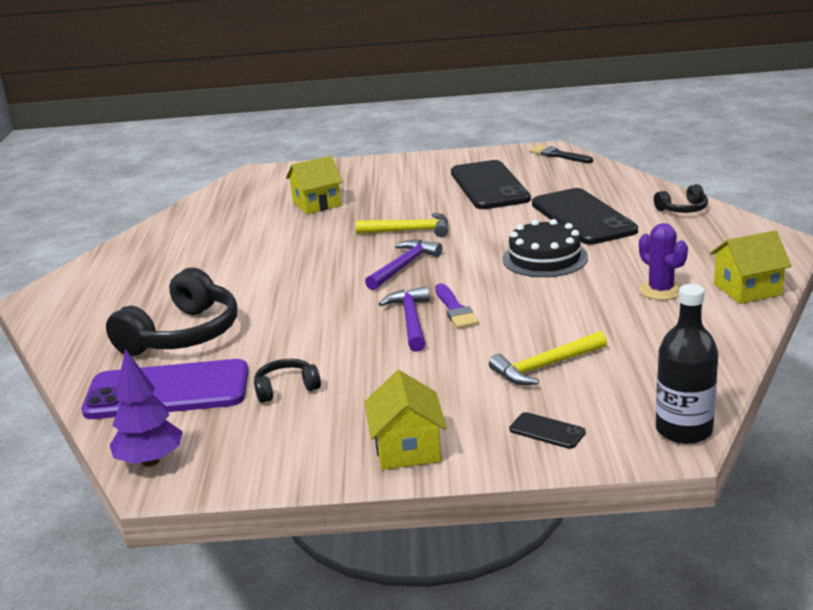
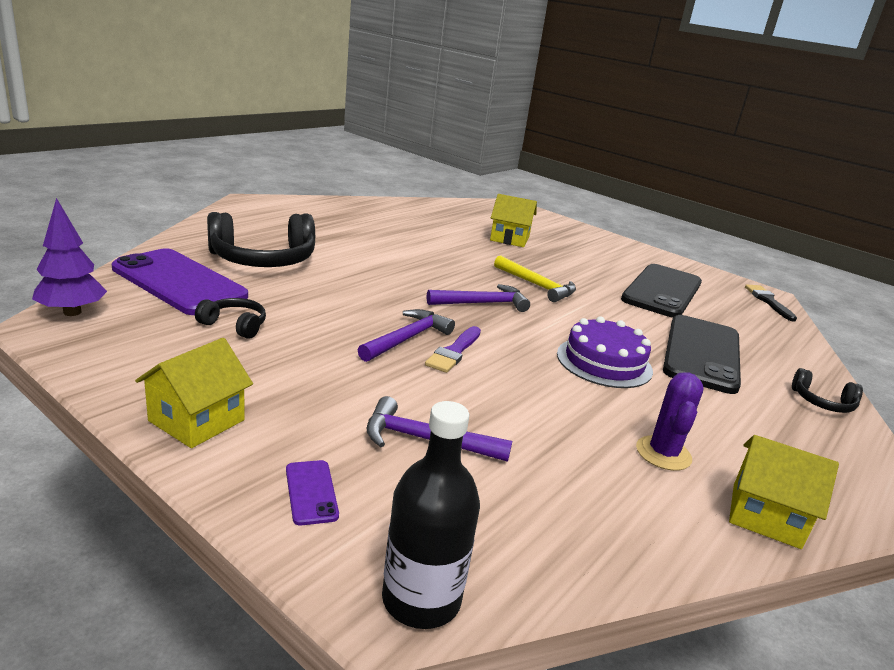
camera: 35 degrees right, 0 degrees up
(544, 258) = (604, 362): black cake -> purple cake
(545, 367) = (426, 440): yellow hammer -> purple hammer
(547, 431) = (311, 492): black phone -> purple phone

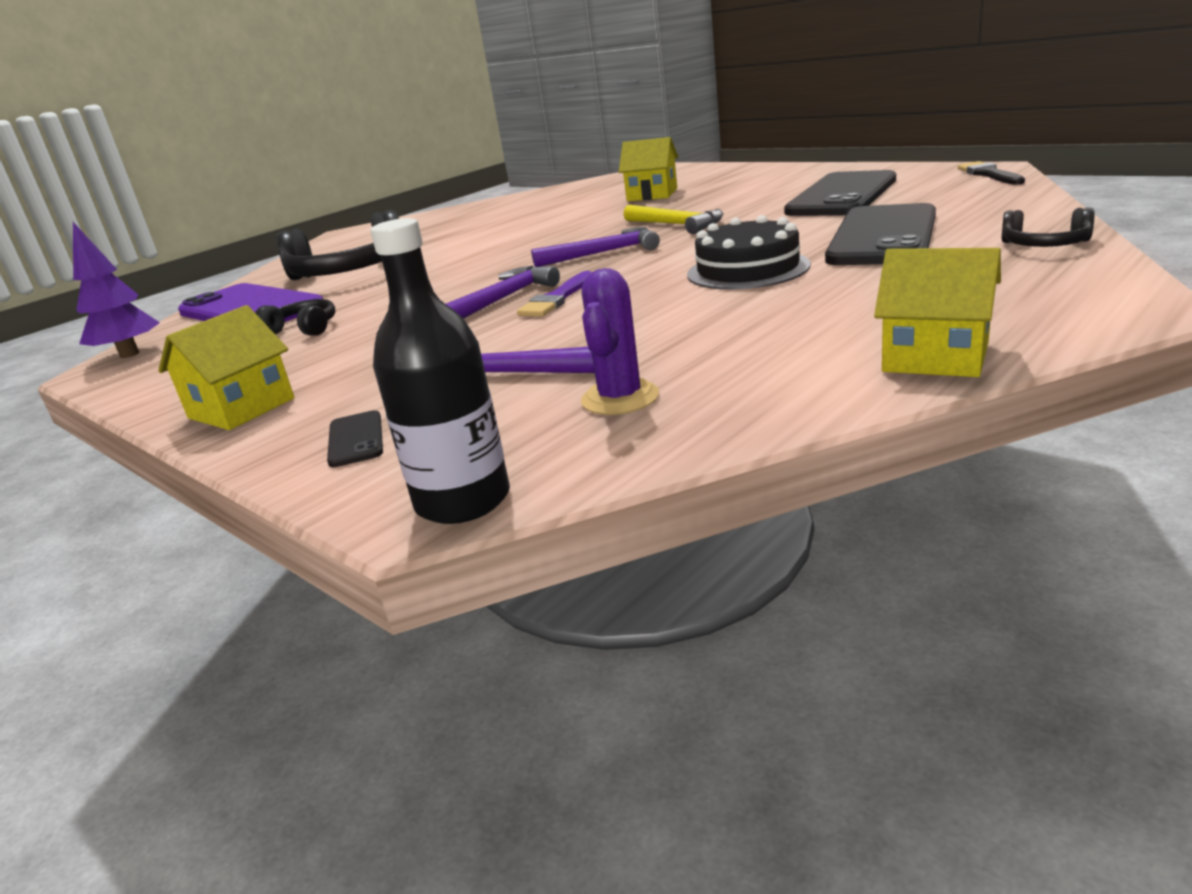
camera: 10 degrees right, 0 degrees up
(311, 492) = (355, 439): purple phone -> black phone
(604, 362) = (748, 269): purple cake -> black cake
(663, 453) = (807, 330): purple cactus -> purple cactus (620, 398)

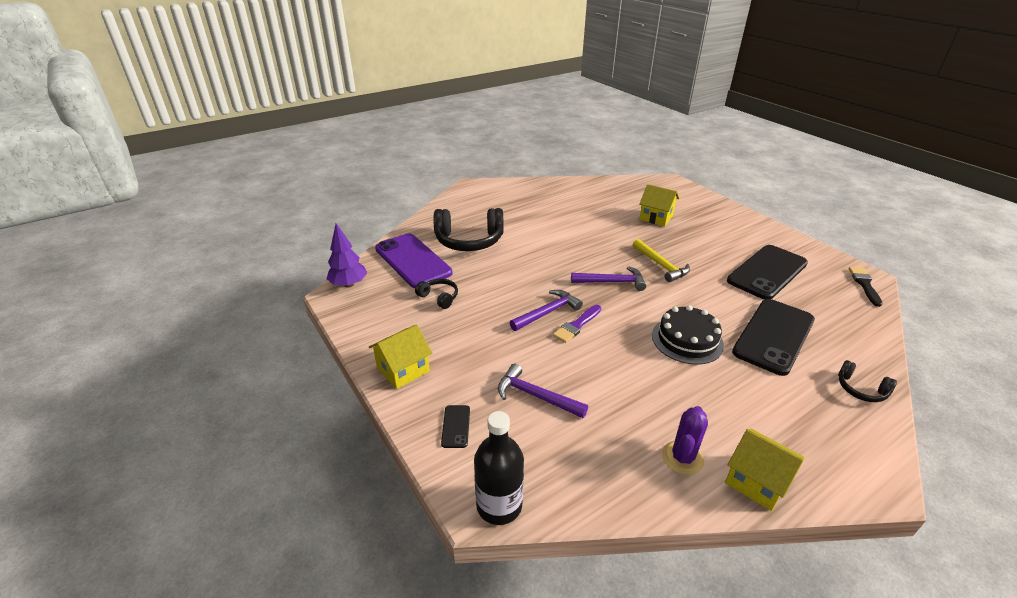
camera: 10 degrees right, 10 degrees up
(620, 398) = (588, 447): purple cactus -> purple cactus (682, 458)

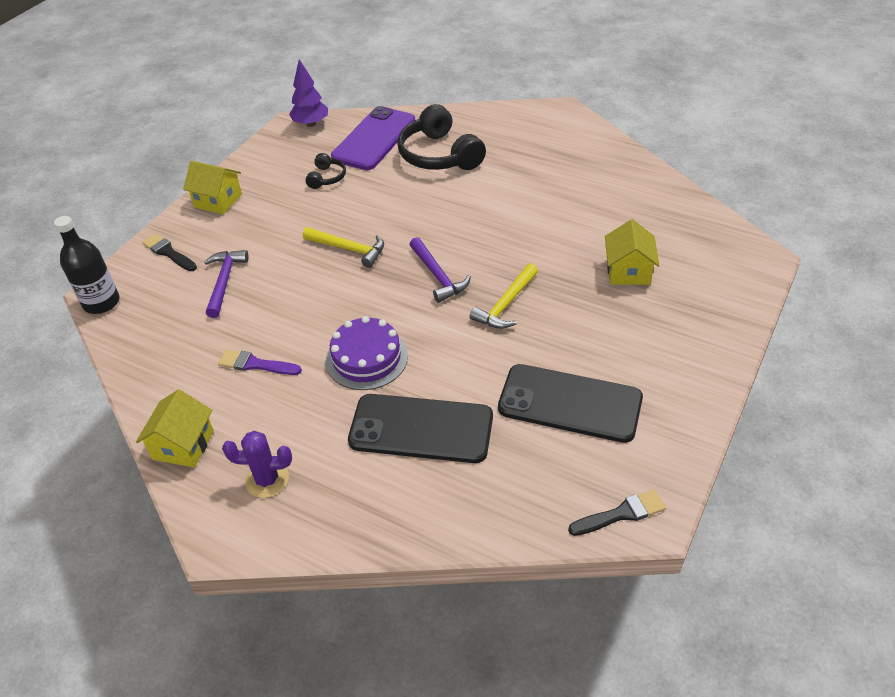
camera: 65 degrees right, 10 degrees up
(456, 426) = (168, 252): black phone -> black brush
(547, 312) = (349, 249): purple hammer -> yellow hammer
(577, 325) = (340, 274): purple brush -> purple brush (256, 364)
(682, 458) = (191, 391): purple cactus -> purple cactus (267, 480)
(687, 340) = (366, 358): black cake -> purple cake
(861, 389) = (362, 518): black headphones -> none

